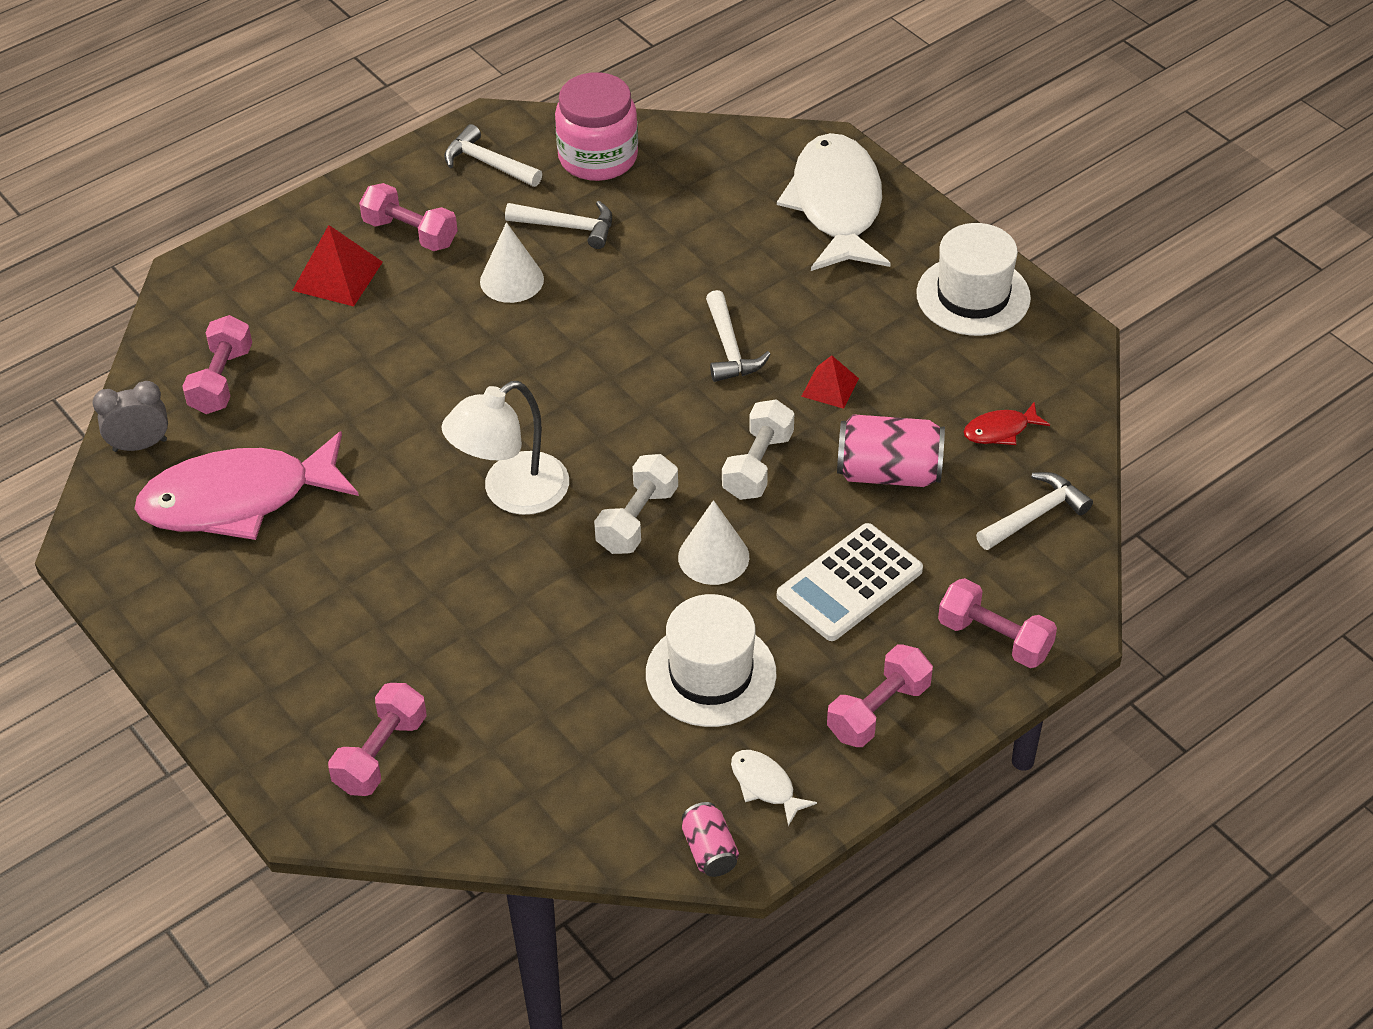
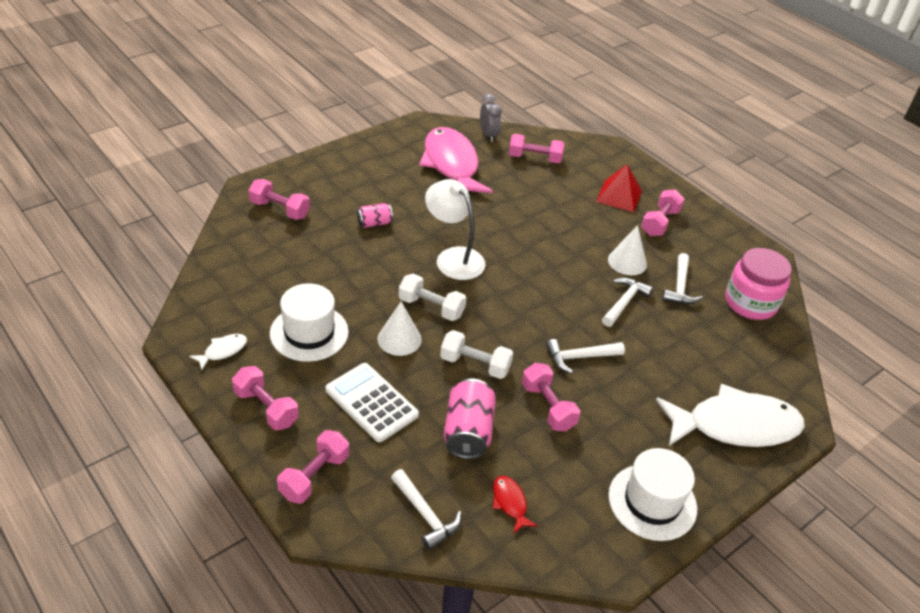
camera: 85 degrees right, 5 degrees down
(487, 163) = (730, 254): white hammer -> white hammer (624, 302)
(709, 851) = (184, 325): pink can -> pink can (374, 223)
(830, 387) = (548, 407): red pyramid -> pink dumbbell

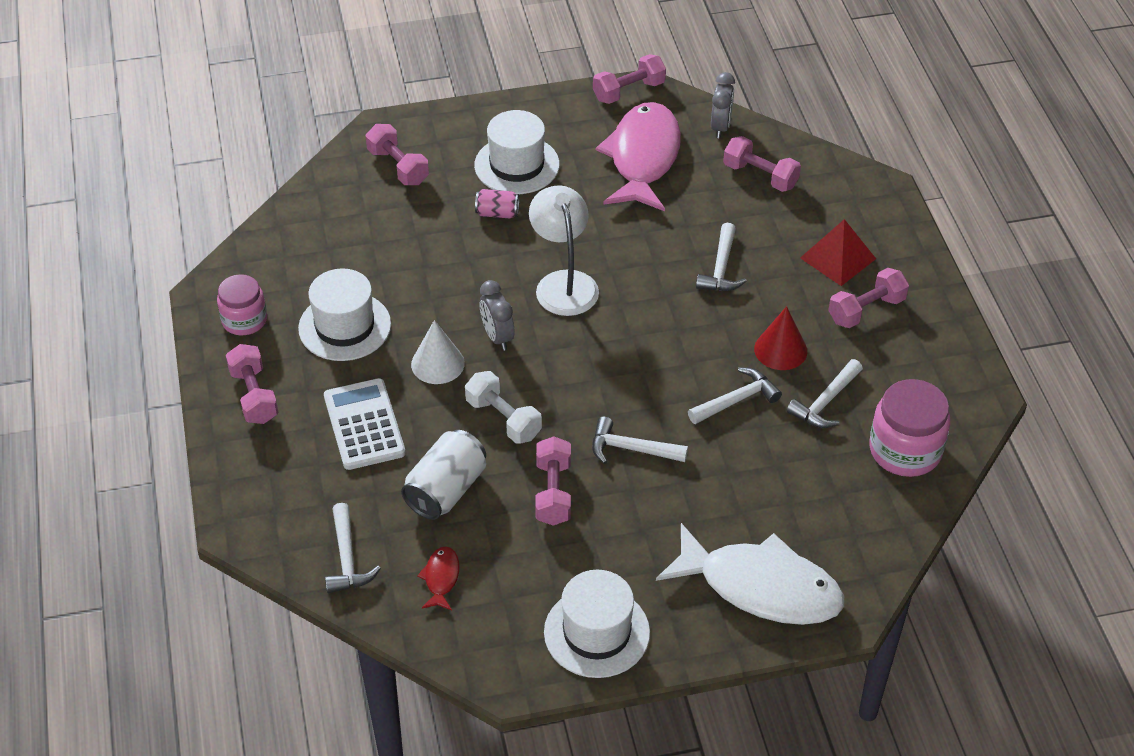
camera: 30 degrees right, 5 degrees up
(222, 351) = (244, 320): white fish -> pink jar
(314, 476) = (261, 482): pink dumbbell -> pink dumbbell (629, 91)
(367, 188) = (517, 165): none -> white hat
(431, 307) = (497, 337): white dumbbell -> grey clock
(468, 432) = (446, 490): pink can -> white can
(552, 220) = (721, 268): none -> white hammer
(627, 262) = (780, 350): white cone -> red cone

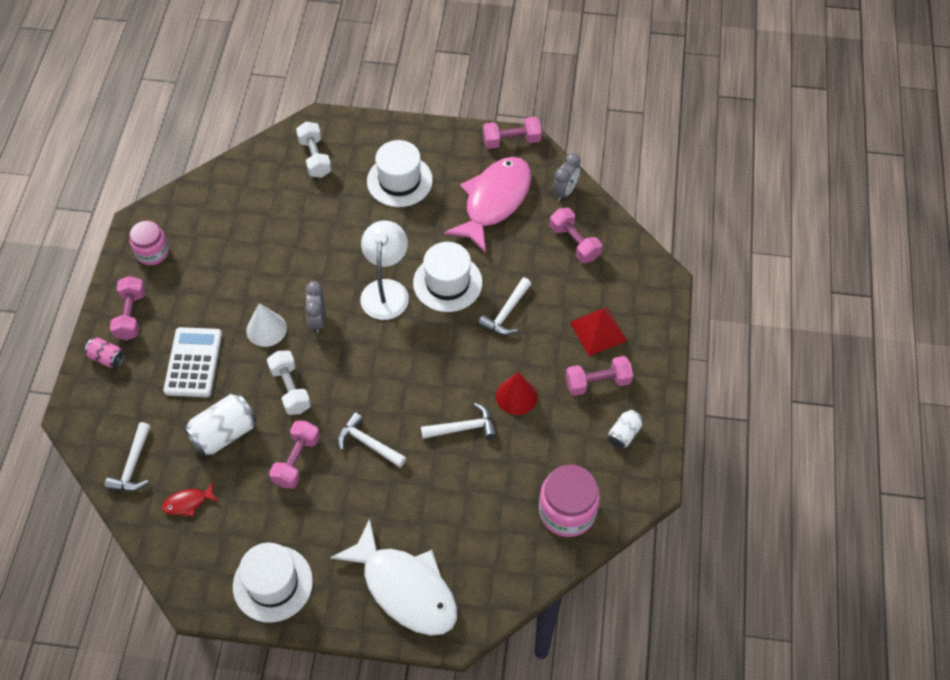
camera: 20 degrees right, 10 degrees up
(344, 326) = (217, 278): white hat -> white hat (447, 283)
(398, 167) = (315, 157): pink dumbbell -> white dumbbell
(441, 578) = (188, 503): red fish -> red fish turned 135 degrees counterclockwise
(497, 213) = (366, 217): pink can -> pink can (107, 358)
(825, 402) = (527, 451): white hammer -> none
(925, 353) = (624, 434): none -> white can

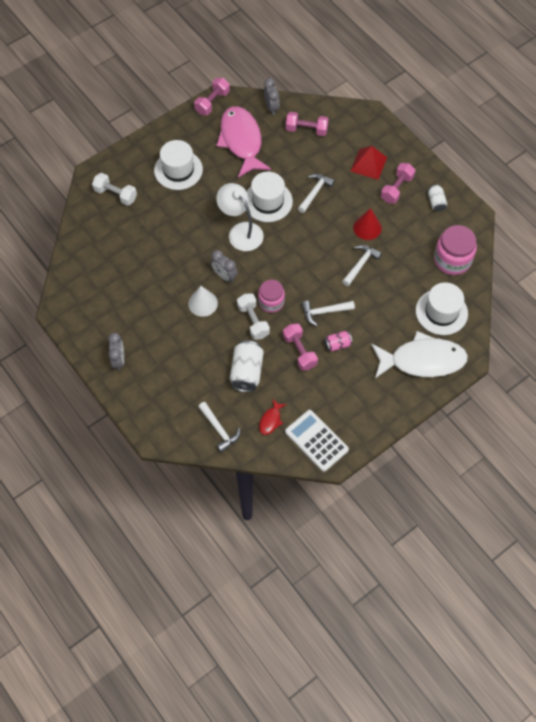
camera: 45 degrees left, 5 degrees up
(107, 358) = (134, 392): pink can -> pink can (337, 344)
(131, 315) = (119, 360): pink dumbbell -> grey clock
(152, 252) = (87, 318): pink jar -> pink jar (271, 302)
(193, 362) = (185, 353): white calculator -> white calculator (316, 440)
(272, 583) = (360, 416): white hat -> white hat (441, 312)
(290, 389) = (253, 321): white dumbbell -> white dumbbell turned 45 degrees clockwise
(506, 313) = (315, 192): white hammer -> white hammer turned 135 degrees counterclockwise

